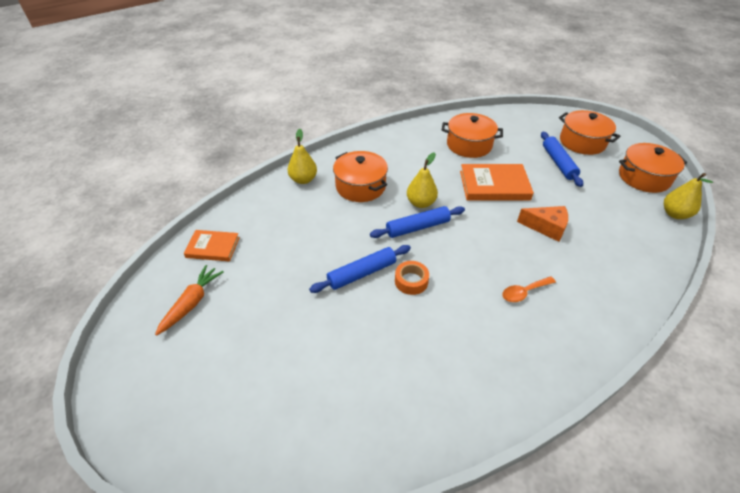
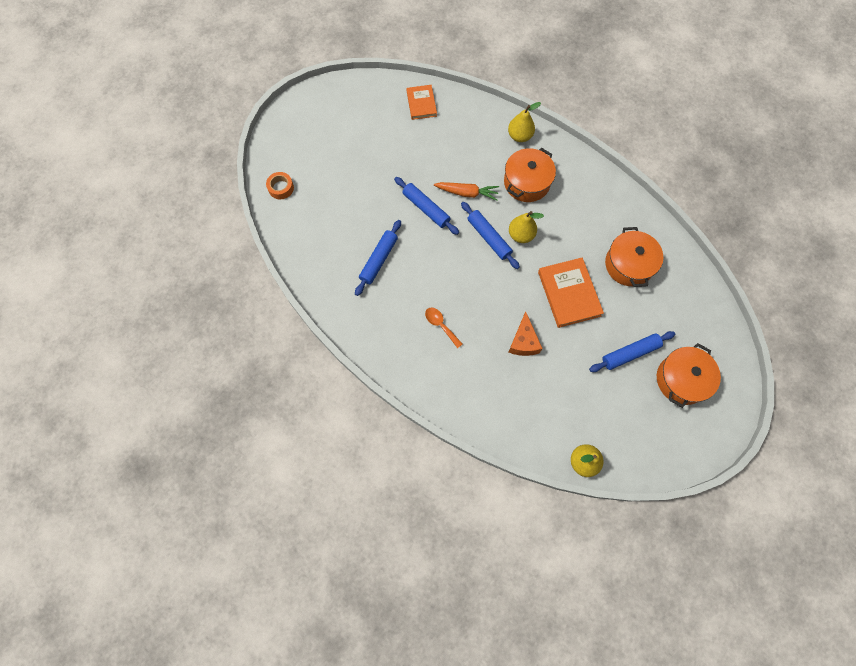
camera: 75 degrees right, 25 degrees up
(192, 303) = (369, 113): orange carrot -> orange carrot (467, 193)
(411, 281) = (428, 244): orange tape -> orange tape (281, 188)
(422, 339) = (379, 260): none -> blue rolling pin
(644, 177) = (636, 440): orange pot -> none

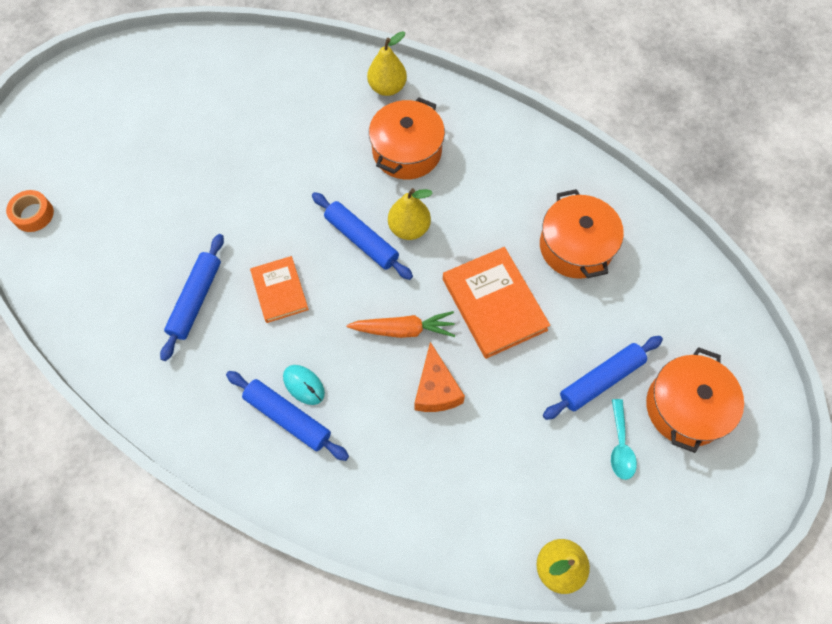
camera: 10 degrees left, 5 degrees down
(421, 103) = (237, 63): orange book -> orange book (279, 291)
(426, 208) = (261, 211): blue rolling pin -> blue rolling pin (288, 417)
(440, 325) = (304, 385): orange spoon -> turquoise mouse
(467, 193) = (320, 179): orange carrot -> orange carrot (403, 330)
(635, 396) = (620, 446): none -> turquoise spoon

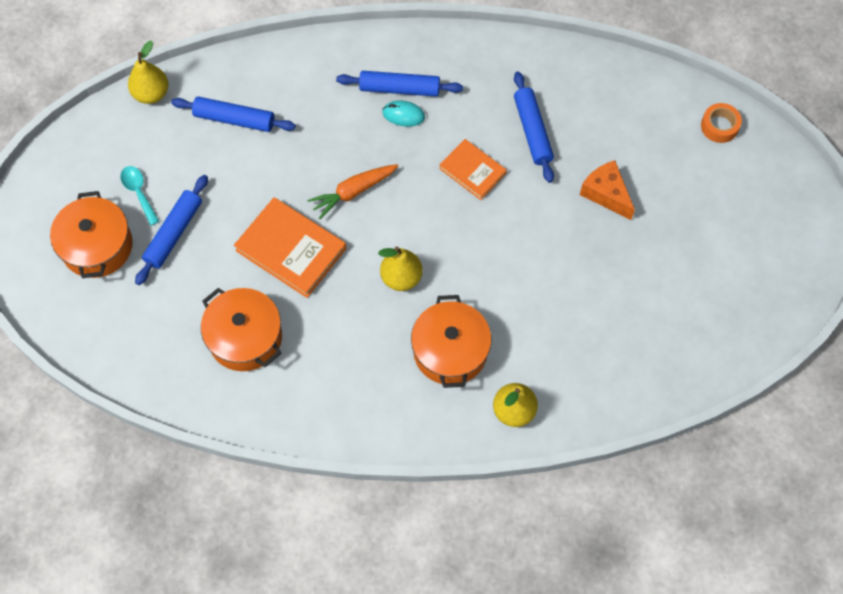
camera: 150 degrees right, 0 degrees up
(361, 240) = (435, 246): blue rolling pin -> blue rolling pin (234, 119)
(436, 389) = (301, 162): orange cheese -> orange cheese (606, 194)

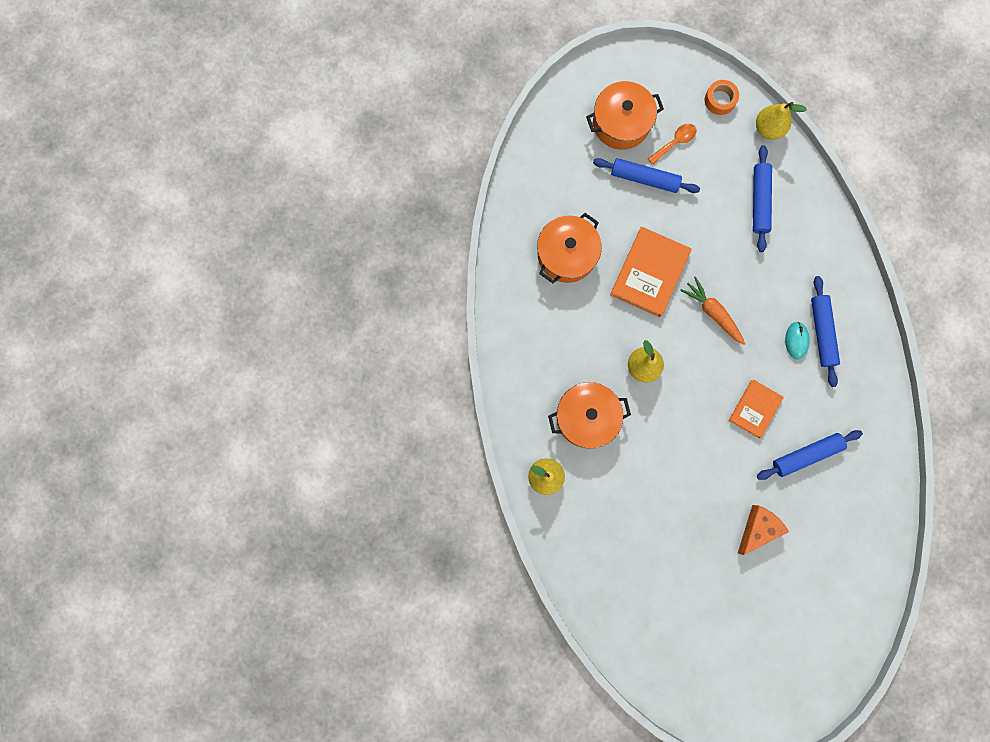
camera: 80 degrees right, 15 degrees up
(139, 192) = (675, 142): turquoise spoon -> orange spoon
(719, 126) = (850, 624): orange tape -> orange tape (720, 100)

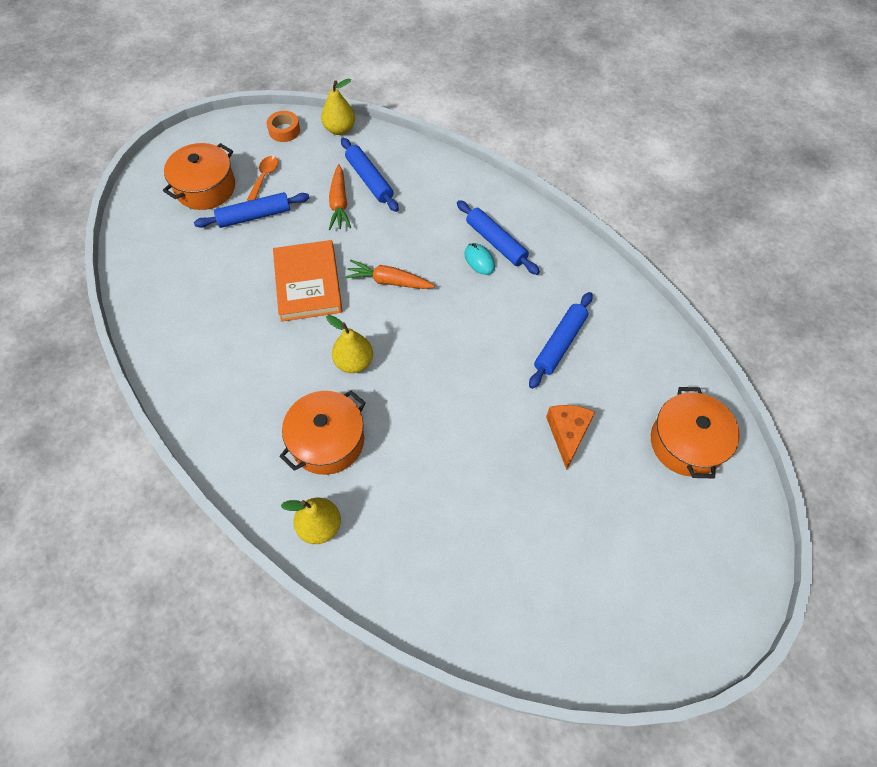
camera: 35 degrees left, 20 degrees down
(566, 254) = (216, 312): orange pot -> orange pot (686, 443)
(720, 210) = (339, 203): none -> orange carrot
(754, 409) = (485, 334): orange book -> none

